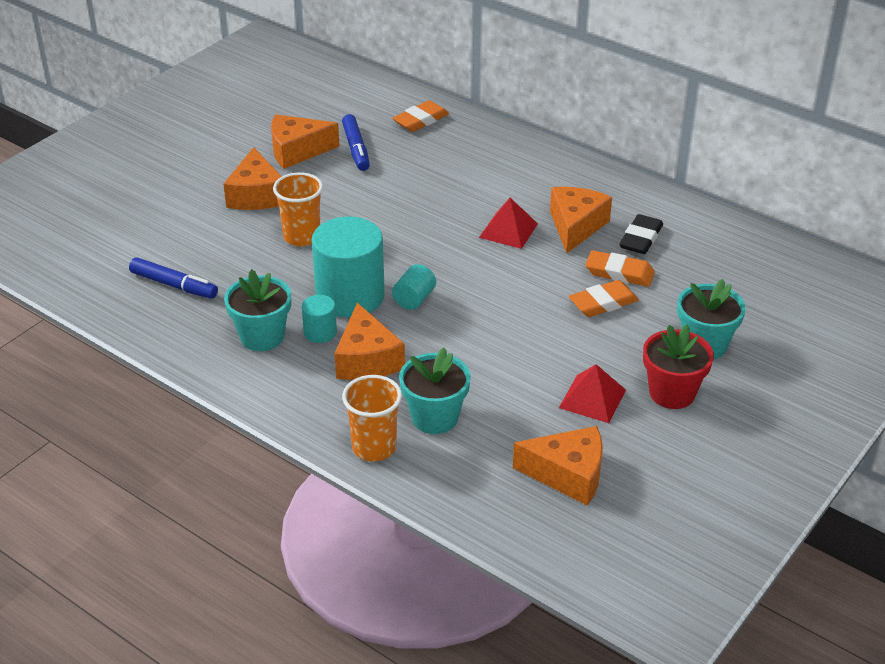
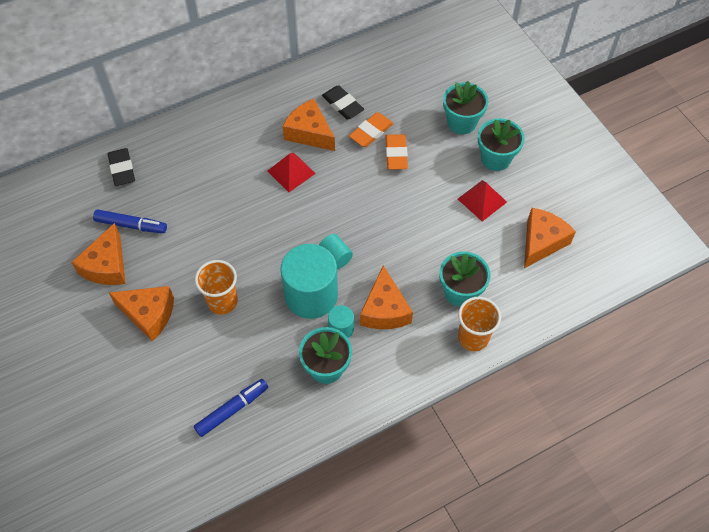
camera: 65 degrees left, 20 degrees up
(367, 359) = (384, 310): orange cheese -> orange cheese turned 75 degrees clockwise
(421, 120) = (122, 169): orange eraser -> black eraser
(672, 393) = (495, 158): red flower pot -> turquoise flower pot

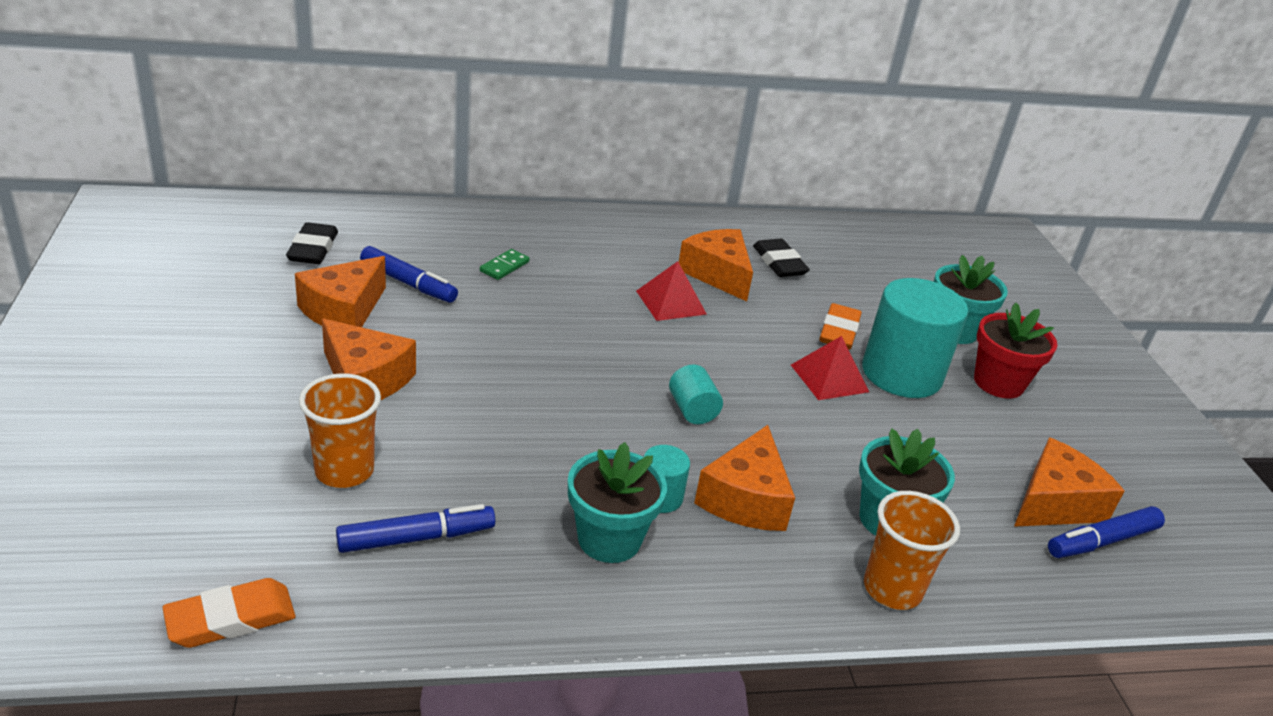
camera: 15 degrees right, 25 degrees down
(122, 169) = (435, 230): black eraser -> black eraser (313, 249)
(180, 184) = (504, 267): none -> green domino
(222, 301) = (486, 402): orange cup -> orange cup (344, 471)
(311, 295) = (631, 441): turquoise cylinder -> turquoise cylinder (901, 374)
(371, 132) = (810, 299): orange eraser -> orange eraser (231, 619)
(482, 200) = (962, 421): red pyramid -> red pyramid (829, 378)
(495, 158) = (998, 383): turquoise flower pot -> red flower pot
(569, 259) = (1102, 541): none -> blue marker

